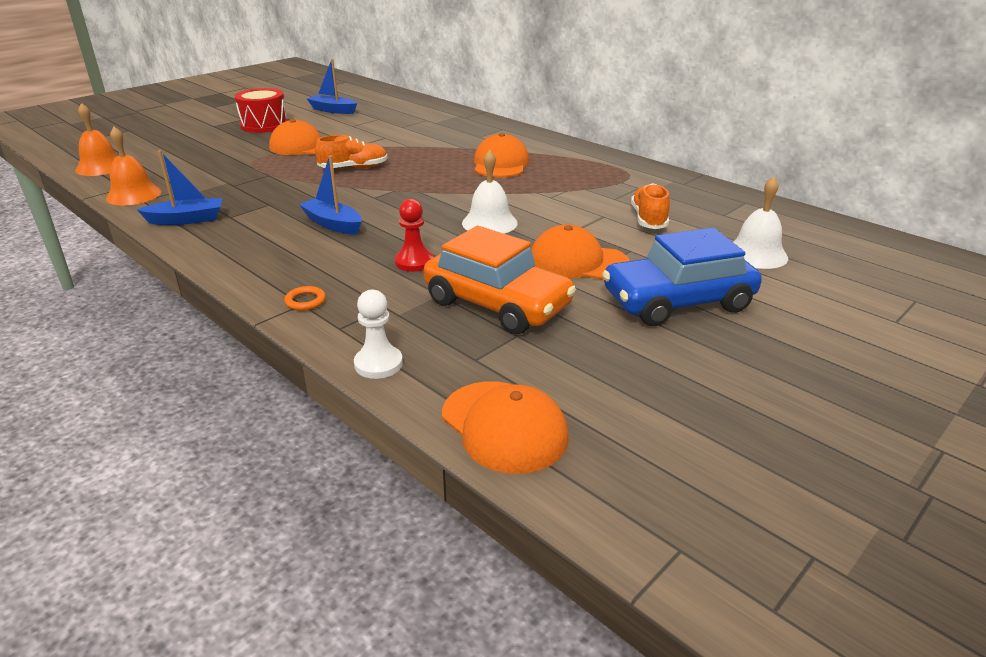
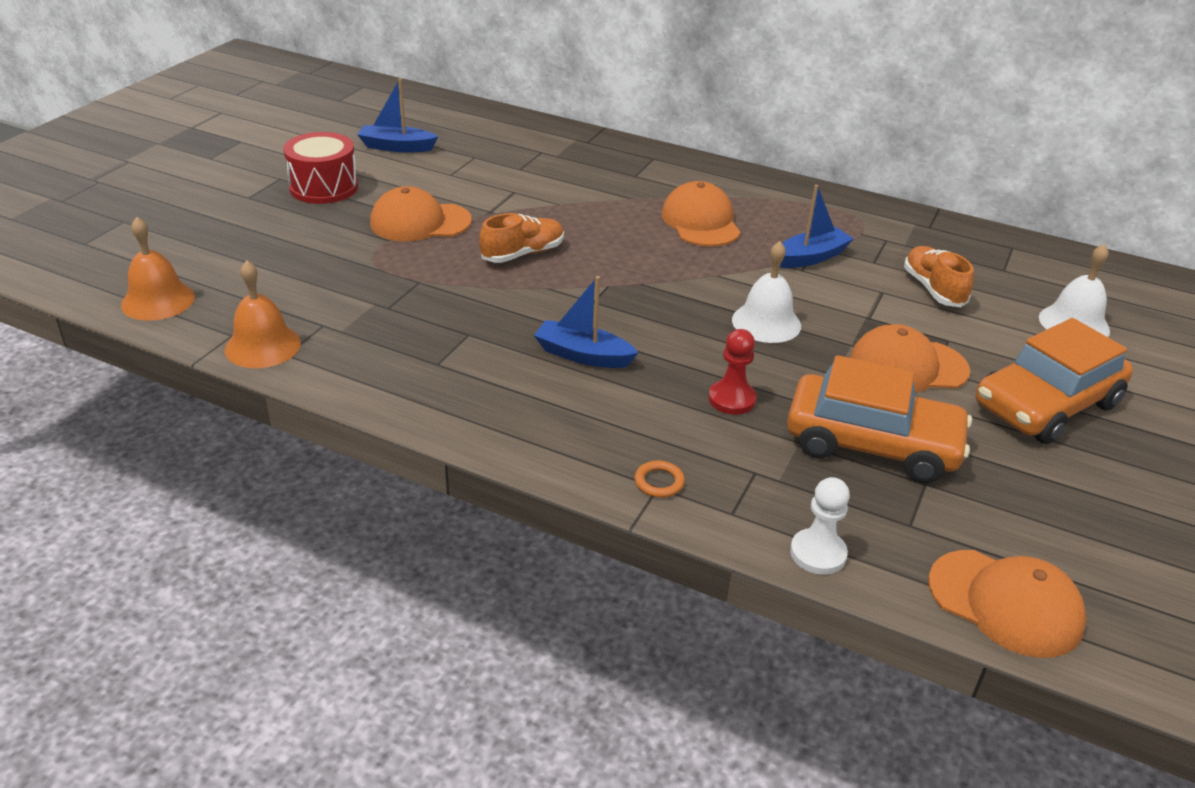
camera: 20 degrees left, 5 degrees up
(186, 220) = (384, 379): blue boat -> blue boat (810, 257)
(677, 301) = (1046, 405): blue car -> orange car

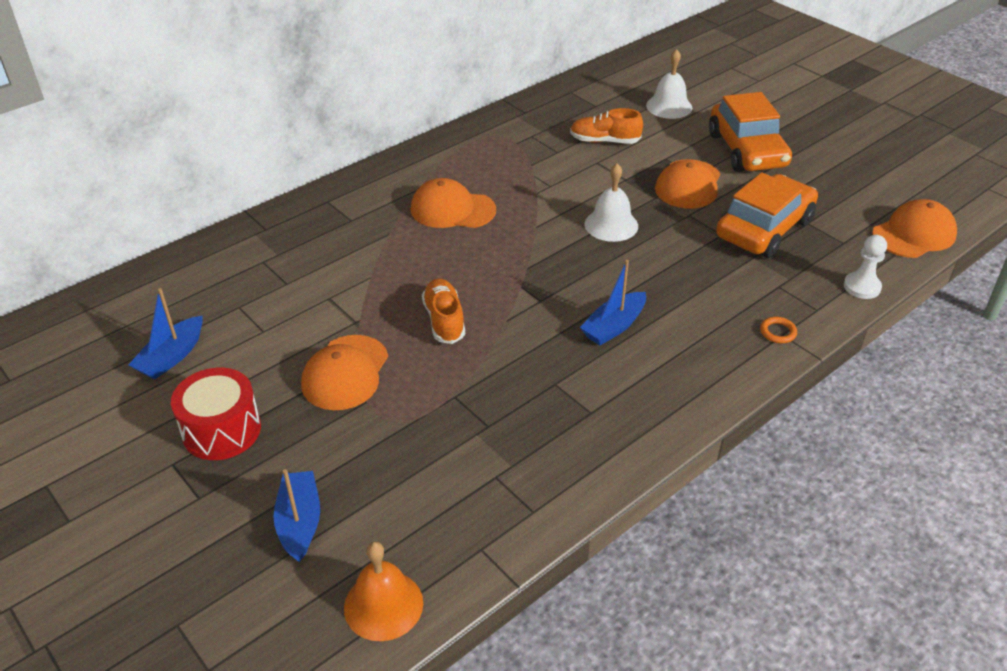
camera: 65 degrees left, 5 degrees up
(263, 346) = (512, 527): orange bell -> none
(732, 399) = (697, 270): red pawn -> none
(810, 257) = (536, 176): blue boat -> blue boat (299, 522)

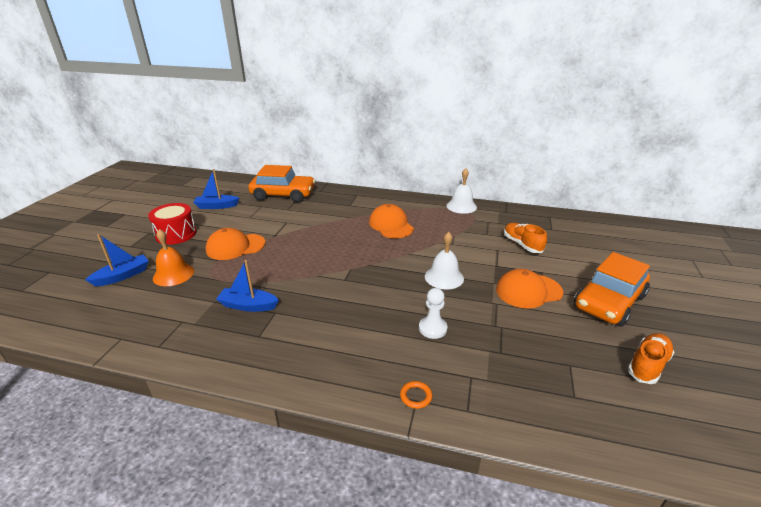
camera: 55 degrees right, 10 degrees down
(383, 605) = (70, 322): orange bell -> orange bell (173, 274)
(444, 320) = (298, 257): orange shoe -> orange shoe (647, 365)
(614, 326) = (347, 315): blue boat -> blue boat (248, 306)
(669, 106) = (599, 253): white bell -> white bell (461, 206)
(764, 228) = (530, 344): orange car -> orange car (283, 195)
(862, 287) = (530, 431): white pawn -> white pawn (432, 328)
(914, 234) = (654, 444): orange cap -> none

